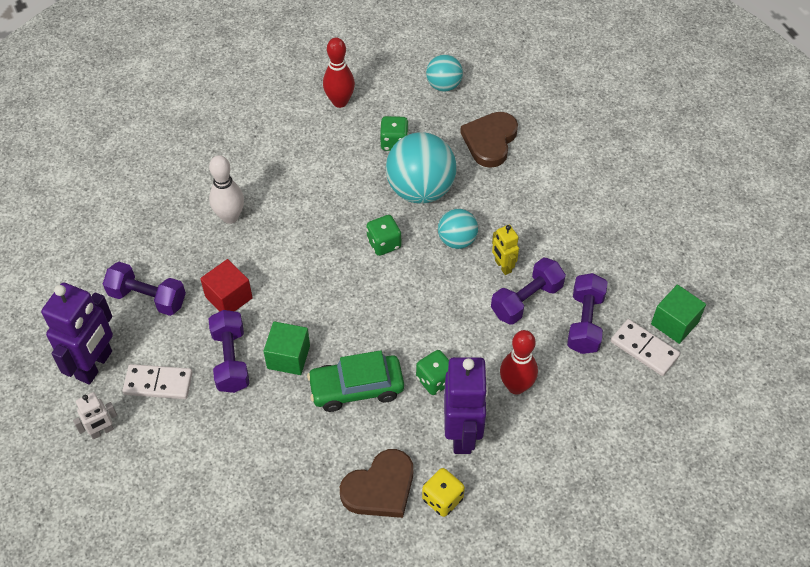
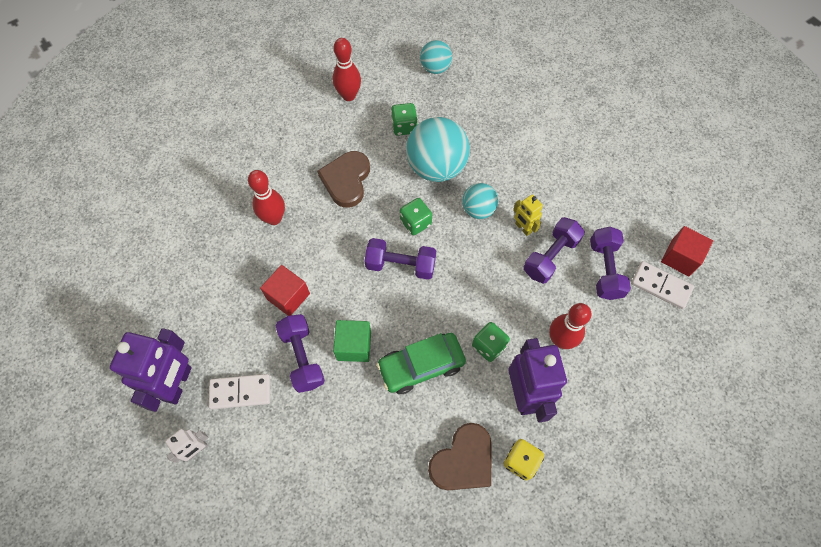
camera: 10 degrees left, 10 degrees up
(147, 298) = (214, 309): purple dumbbell -> purple dumbbell (400, 265)
(230, 217) = (274, 218): white bowling pin -> red bowling pin
(490, 141) = (486, 113): brown heart -> brown heart (346, 180)
(674, 323) = (680, 257): green cube -> red cube

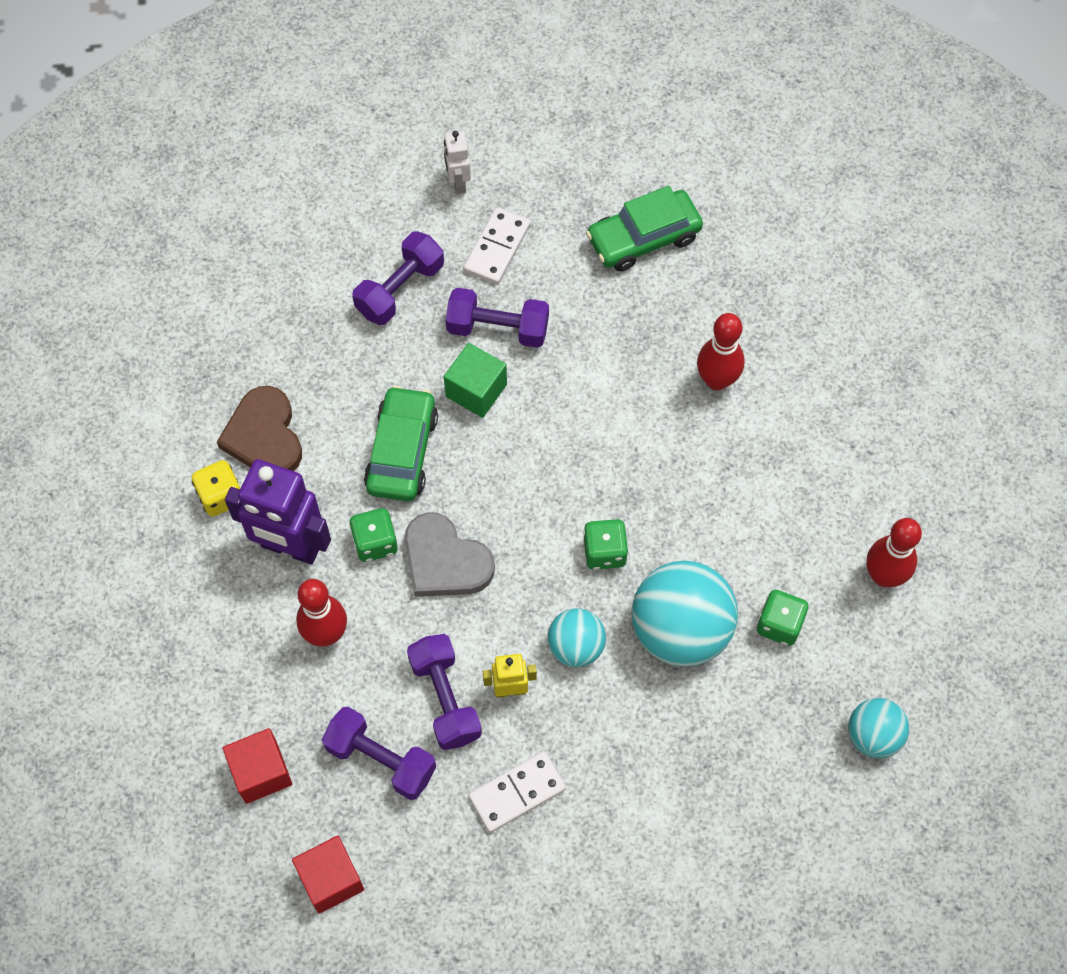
camera: 120 degrees right, 0 degrees up
(178, 384) = (548, 191): purple robot -> none
(190, 305) = (643, 238): none -> green car
(288, 296) = (589, 348): red cube -> red cube (261, 772)
(346, 180) = (727, 498): brown heart -> none
(400, 265) = (552, 499): purple dumbbell -> purple dumbbell (400, 289)
(474, 301) = (445, 561): none -> grey heart
(661, 286) = (310, 819): white domino -> white domino (517, 793)

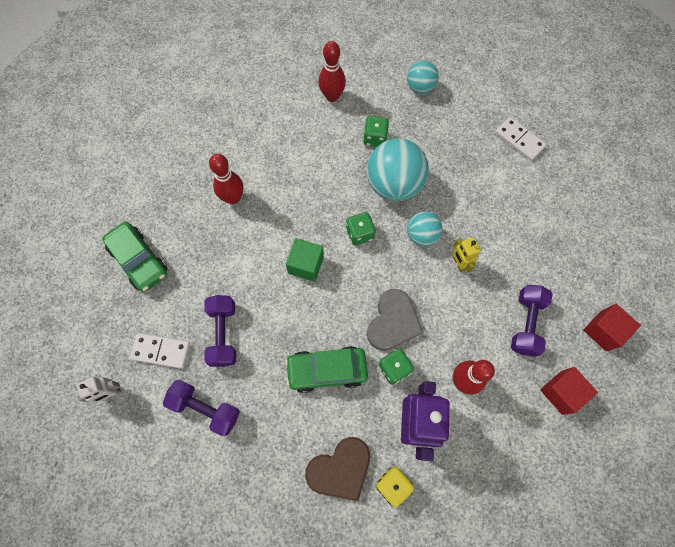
camera: 105 degrees left, 5 degrees up
(445, 698) = (477, 298): purple dumbbell -> none
(476, 390) = (272, 335): green cube -> green cube (306, 265)
(517, 793) = (515, 245): white domino -> white domino (519, 140)

